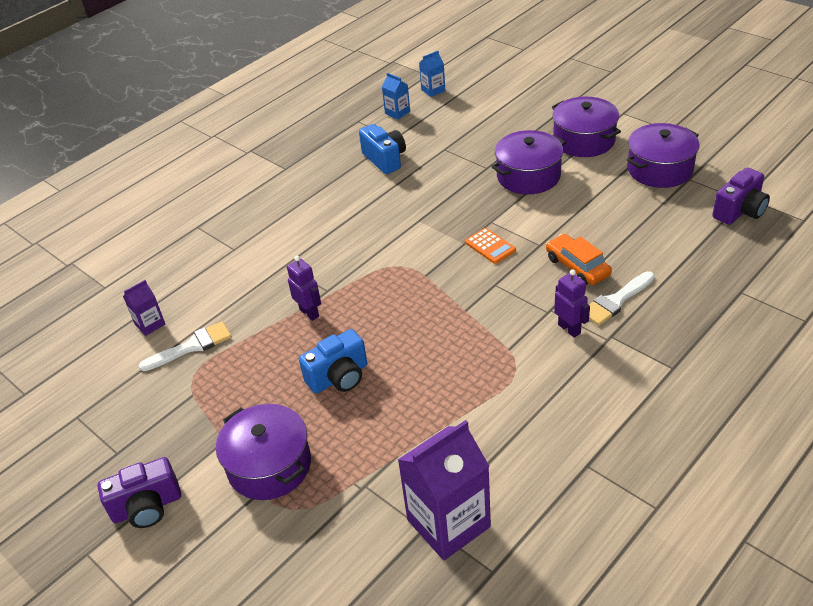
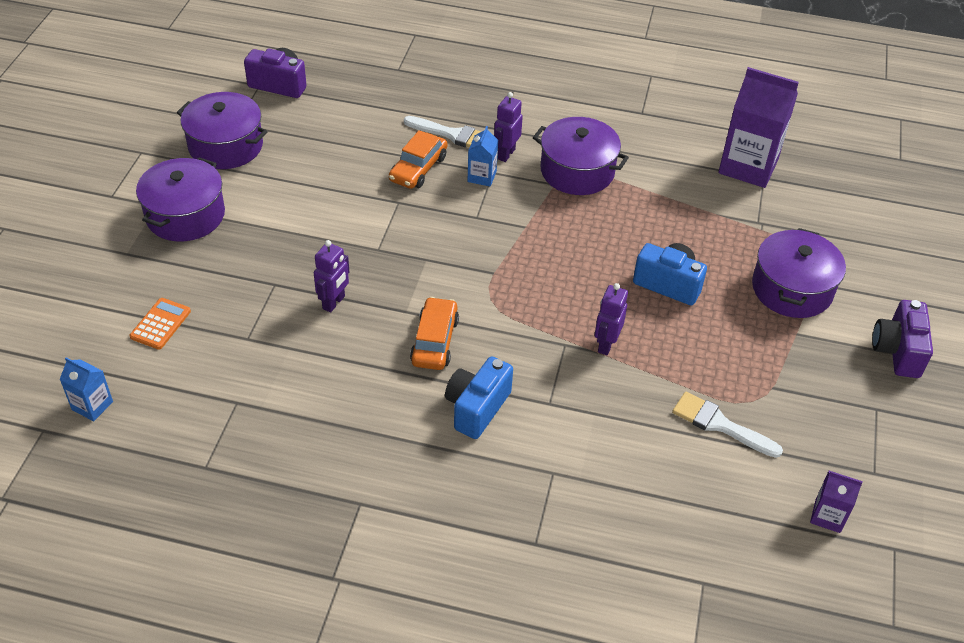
camera: 125 degrees left, 5 degrees up
(147, 507) = (897, 351): purple camera -> purple camera turned 120 degrees counterclockwise
(150, 324) = (721, 487): purple carton -> purple carton (827, 516)
(381, 227) = (434, 341): none -> orange car
(385, 159) = (294, 393): blue camera -> blue camera (477, 408)
(397, 112) = (168, 426): blue carton -> blue carton (482, 176)
(450, 190) = (334, 302): none -> purple robot
(490, 246) = (421, 237): orange calculator -> orange calculator (160, 324)
(528, 176) = (278, 243): purple pot -> purple pot (577, 171)

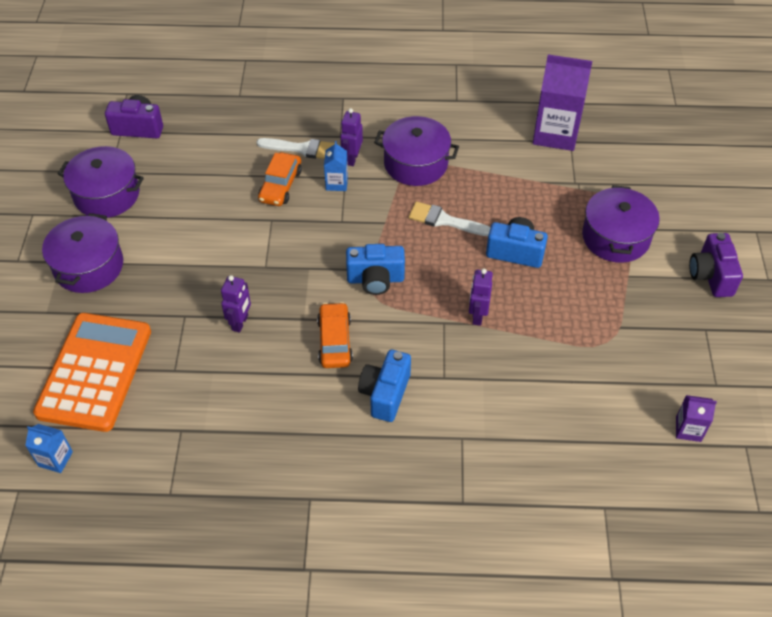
camera: 10 degrees left, 5 degrees up
(160, 324) = (95, 372): orange calculator -> orange calculator, size x2.47
(498, 284) = (375, 279): none -> blue camera
(719, 424) = (585, 368): white brush -> white brush (444, 220)

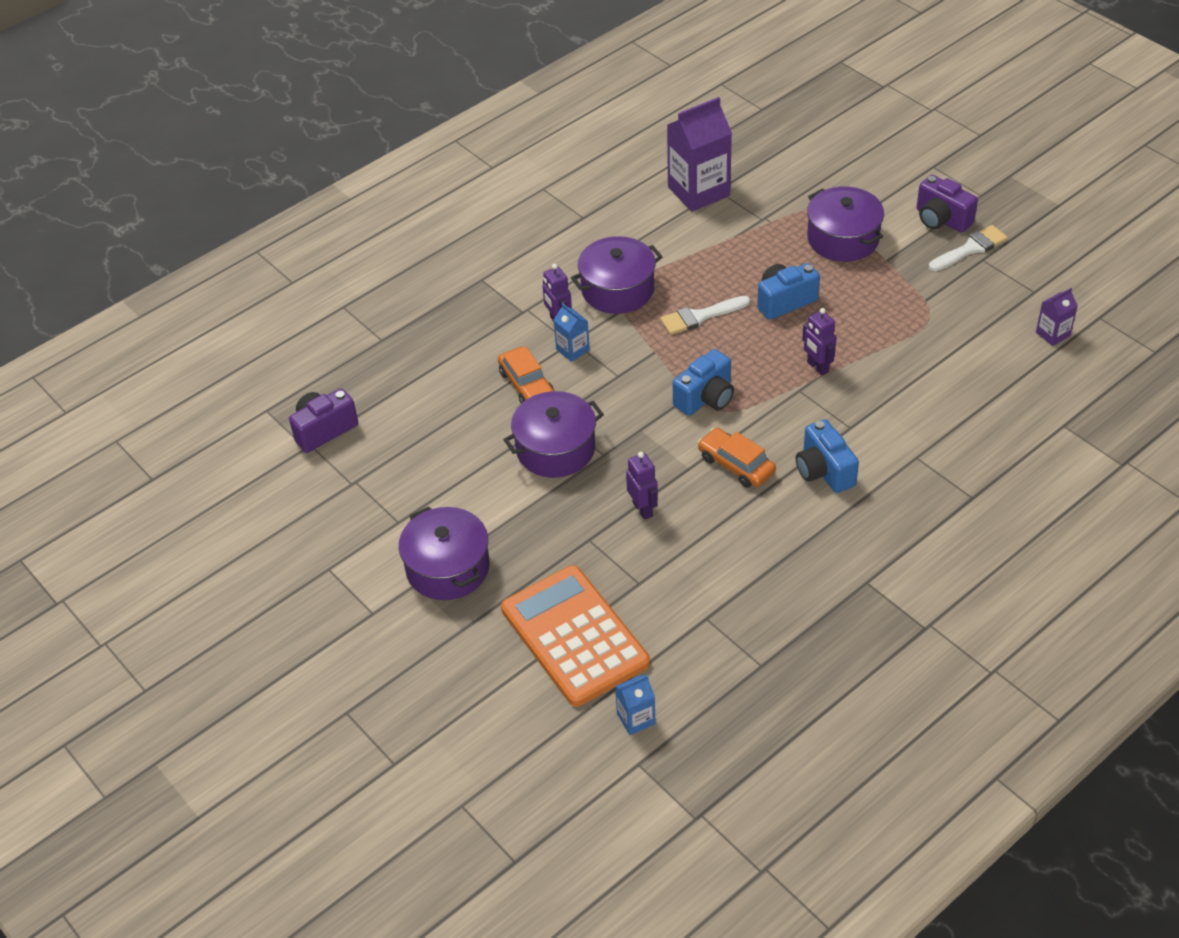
camera: 40 degrees left, 5 degrees down
(106, 194) = (377, 503): purple pot -> purple pot (555, 449)
(302, 149) = (503, 344): white brush -> white brush (970, 248)

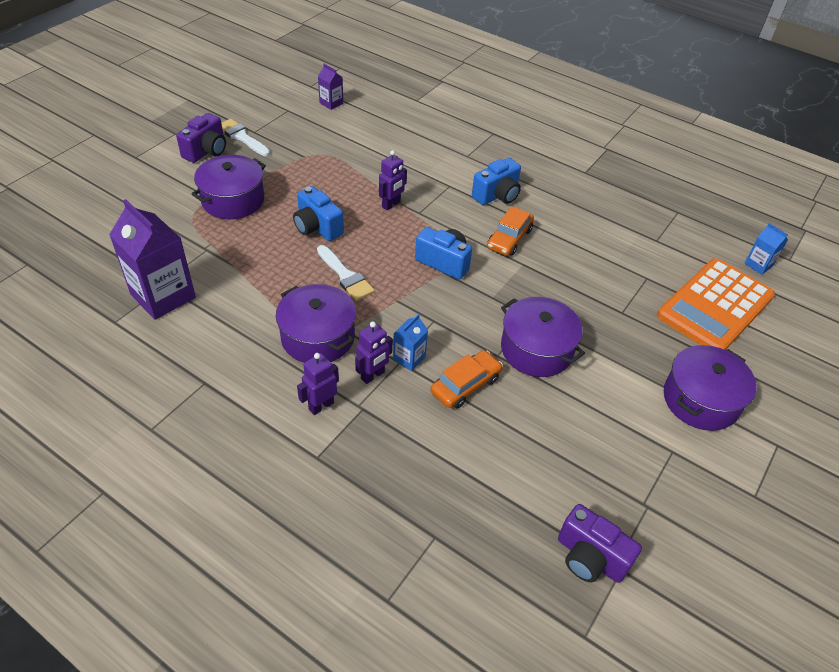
camera: 110 degrees left, 0 degrees up
(643, 509) = (576, 285): purple robot -> purple robot (321, 406)

